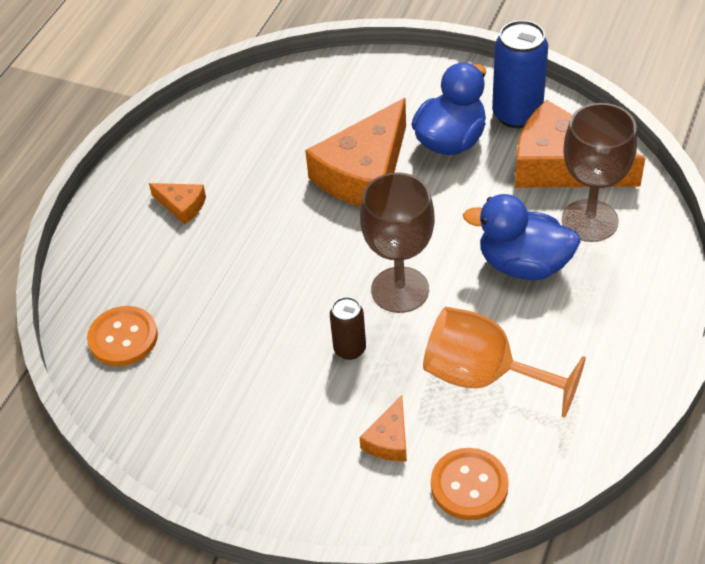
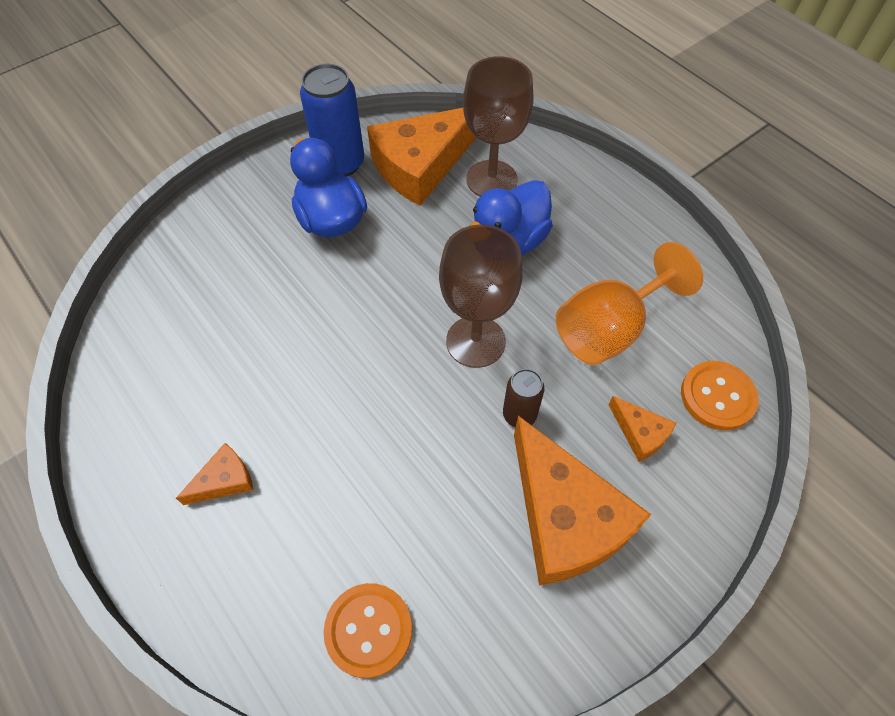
camera: 65 degrees left, 10 degrees up
(364, 173) = (315, 299): orange cheese -> orange cheese (565, 517)

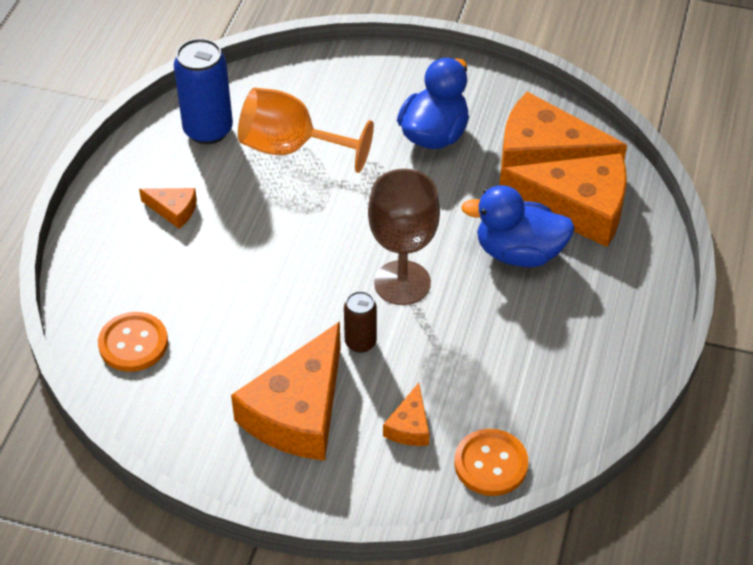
camera: 55 degrees right, 10 degrees down
(340, 163) = (496, 106): blue can -> blue can (208, 130)
(491, 179) = (577, 208): brown goblet -> orange cheese
(609, 329) = (492, 361): orange goblet -> orange goblet (291, 148)

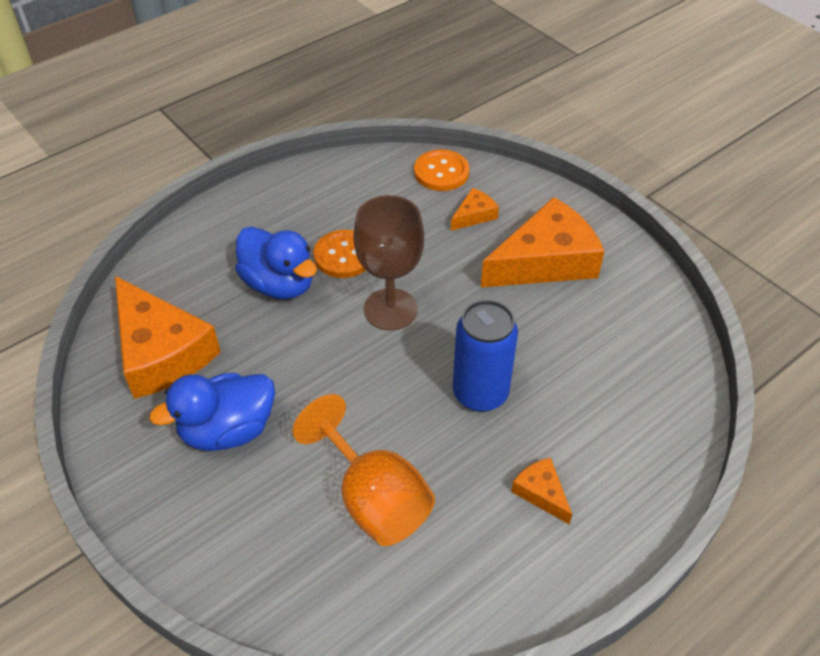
camera: 145 degrees left, 0 degrees up
(133, 343) = (649, 376): orange button -> orange button (344, 256)
(208, 130) = (442, 579): blue can -> blue can (480, 393)
(360, 342) = (462, 283): brown can -> none
(577, 208) = (194, 294): orange cheese -> none

